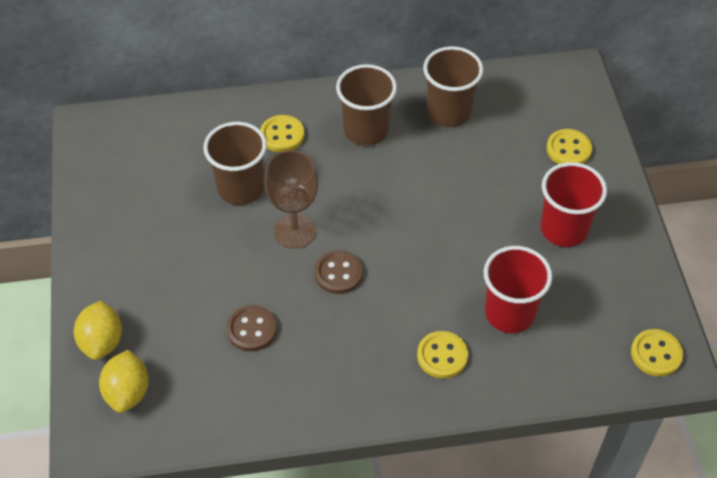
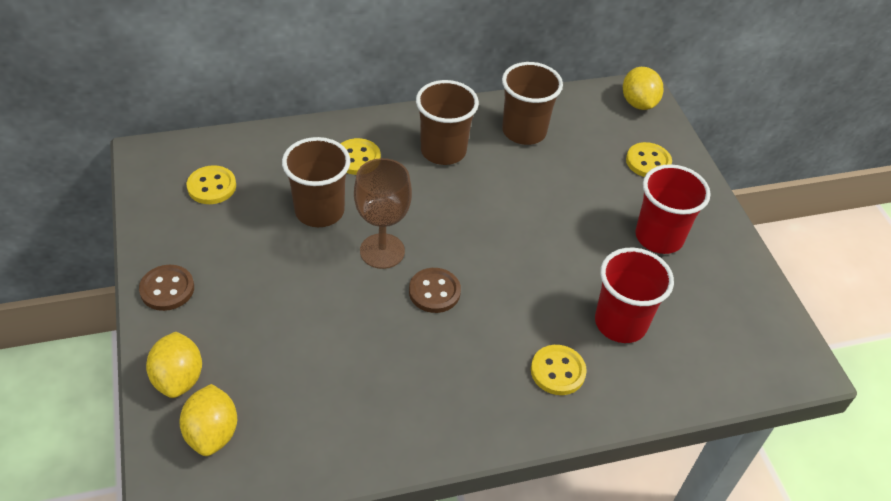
camera: 10 degrees left, 5 degrees down
(251, 329) = (347, 355): brown button -> brown button (167, 289)
(571, 84) = (638, 103): none -> yellow lemon
(656, 354) = (778, 356): yellow button -> yellow button (212, 186)

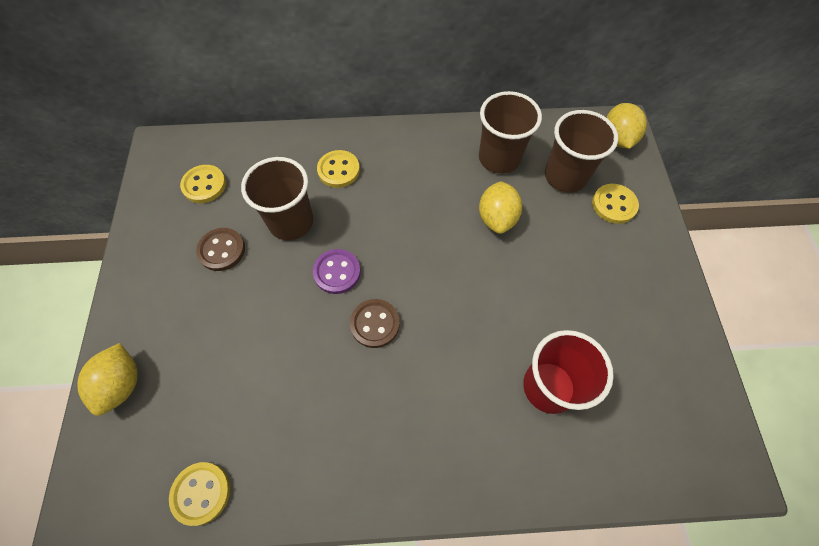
camera: 15 degrees right, 15 degrees up
(167, 289) = (138, 287): brown button -> brown button (222, 250)
(212, 433) = (135, 449): yellow lemon -> yellow lemon (496, 218)
(382, 251) = (337, 272): brown goblet -> purple button
(443, 151) = (418, 171): brown cup -> brown cup (565, 176)
(557, 371) = (474, 434): yellow button -> yellow button (201, 493)
(659, 237) = (608, 292): red cup -> none

